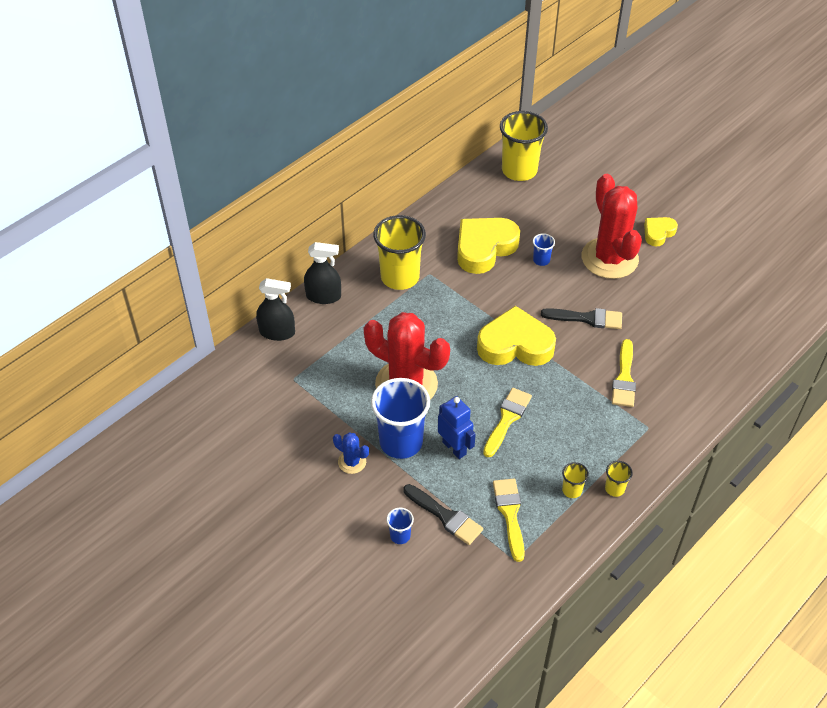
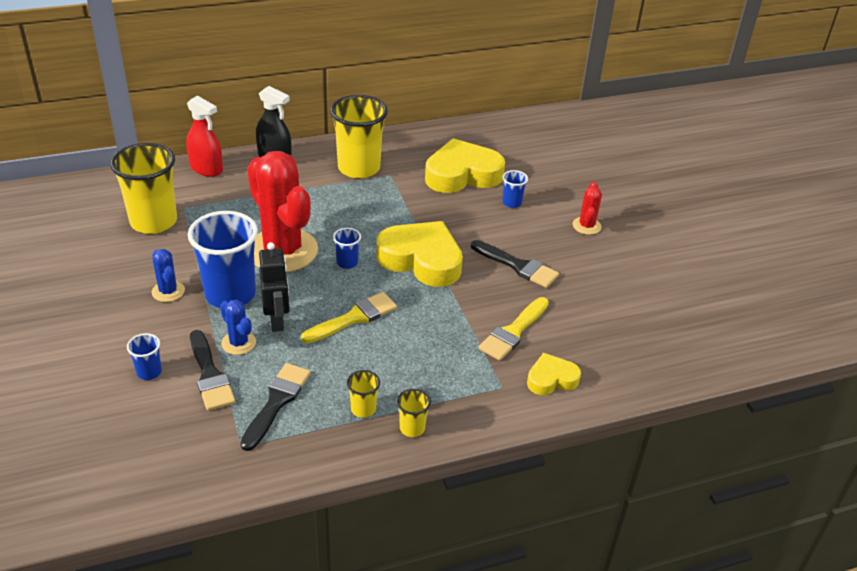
camera: 25 degrees right, 10 degrees down
(277, 332) = (206, 168): black spray bottle -> red spray bottle
(443, 480) = (238, 343): none -> blue cactus
(454, 448) = (277, 320): blue robot -> black robot
(463, 373) = (347, 263): none -> blue cup
(510, 514) = (277, 402): yellow brush -> black brush
(519, 170) = (552, 129): yellow cup -> yellow cup (153, 222)
(609, 258) = (586, 226): red cactus -> red cactus, size x0.43
(658, 233) = (659, 224): yellow heart -> yellow heart (551, 379)

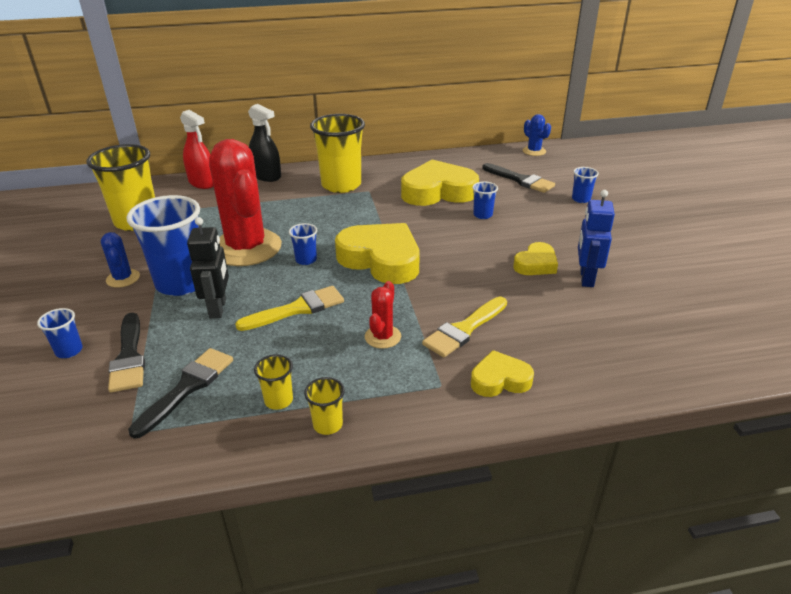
camera: 10 degrees right, 5 degrees down
(238, 343) = (171, 327): blue cactus -> blue cactus (534, 151)
(518, 266) = (479, 268): black brush -> black brush (520, 180)
(570, 259) = (536, 264): none -> yellow heart
(586, 226) = (557, 236): red cactus -> red cactus (382, 337)
(606, 180) = (581, 199): none -> blue cup
(617, 273) = (586, 278): none -> blue robot

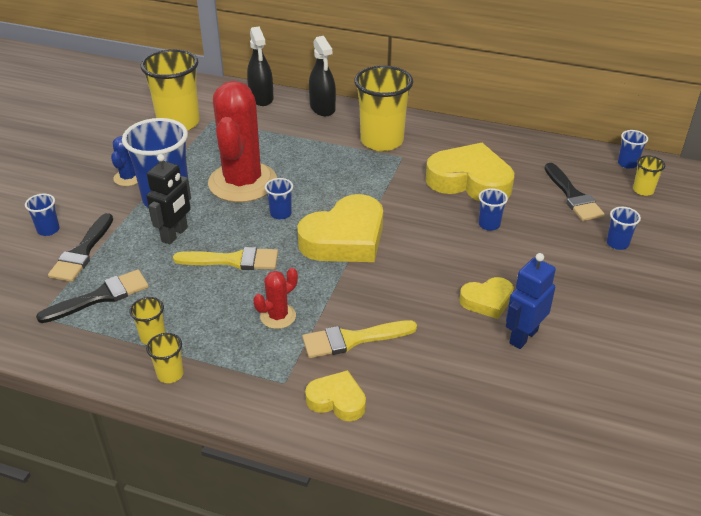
camera: 30 degrees right, 5 degrees up
(202, 183) = (261, 98): red spray bottle -> black spray bottle
(381, 260) = (345, 238): yellow heart -> yellow heart turned 75 degrees clockwise
(534, 151) = (627, 163): blue cactus -> blue cup
(561, 163) = (643, 190): none -> yellow cup

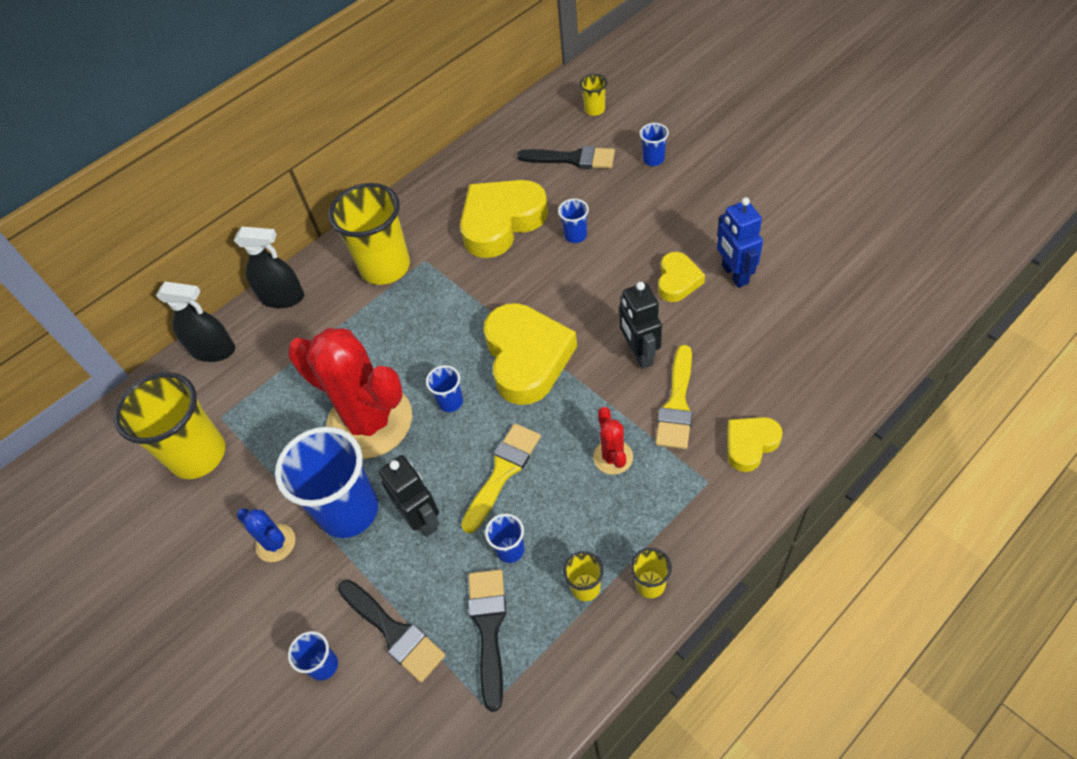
camera: 55 degrees left, 15 degrees up
(390, 301) = (639, 354): none -> black robot
(627, 163) = (551, 102): blue cup -> blue cup (510, 550)

